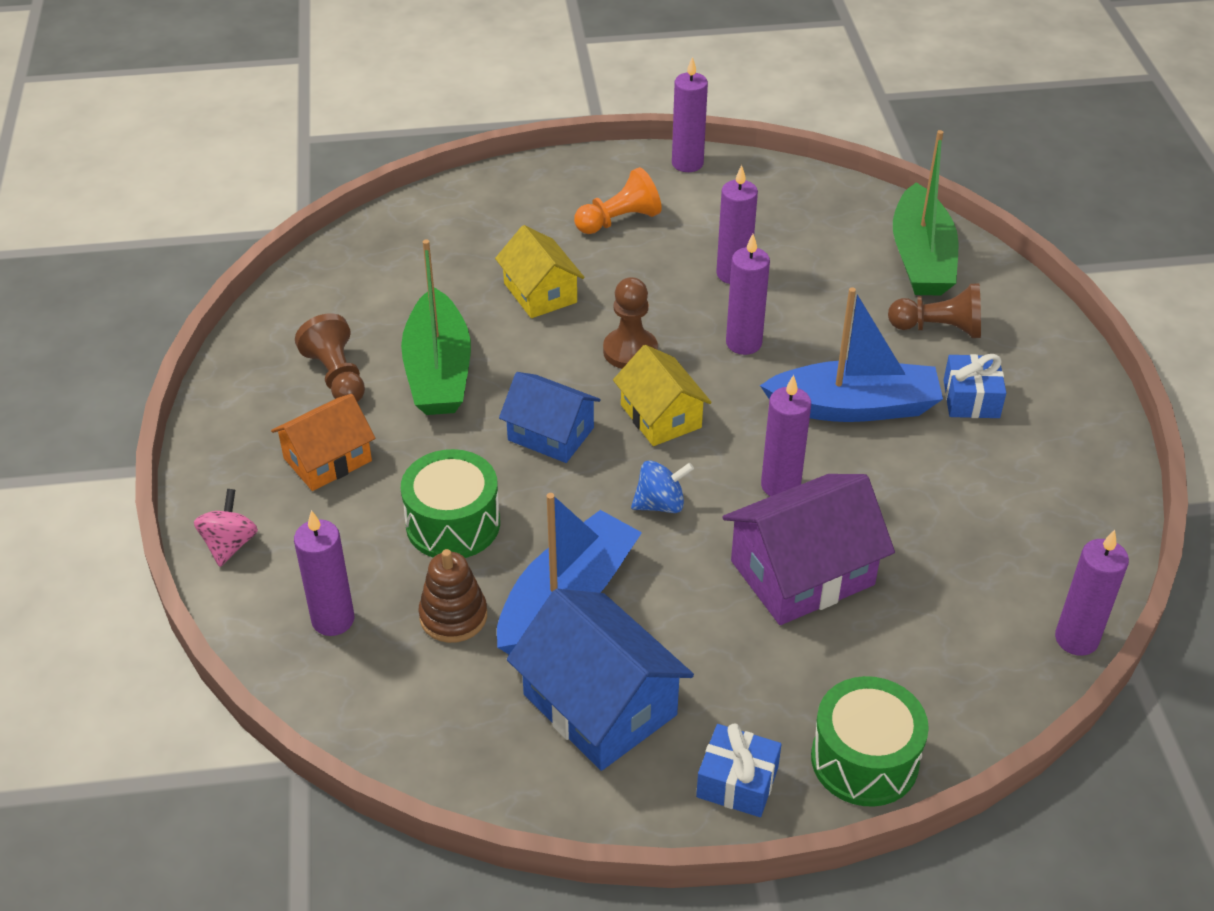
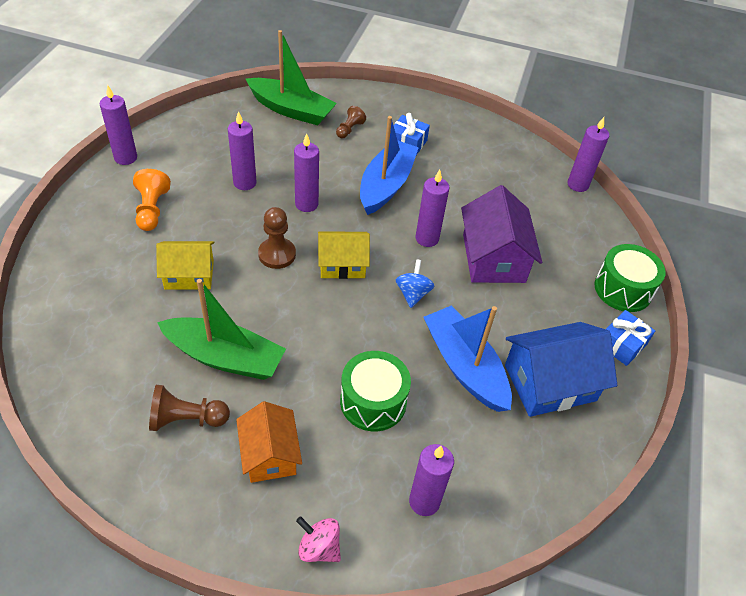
camera: 70 degrees left, 5 degrees up
(453, 616) = (452, 430): brown stacking toy -> none
(550, 434) = (324, 321): blue house -> none
(938, 328) = (349, 129): brown pawn -> brown pawn, size x0.66

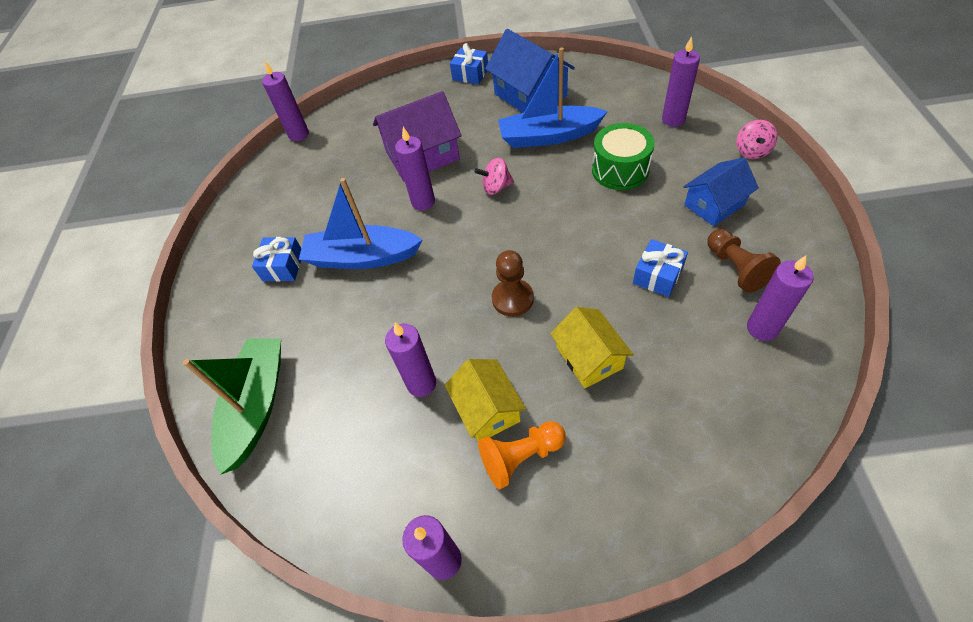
camera: 100 degrees left, 5 degrees up
(225, 357) = (657, 275): green boat -> blue gift
(270, 454) = (714, 204): orange house -> blue house
(306, 204) = (426, 309): purple candle -> purple candle (762, 328)
(342, 264) = (492, 245): yellow house -> yellow house (487, 409)
(349, 129) = (277, 327): brown pawn -> none
(413, 294) = (496, 187): blue spinning top -> pink spinning top
(464, 366) = (548, 136): blue boat -> blue boat turned 45 degrees clockwise
(623, 289) = (414, 85): green drum -> none

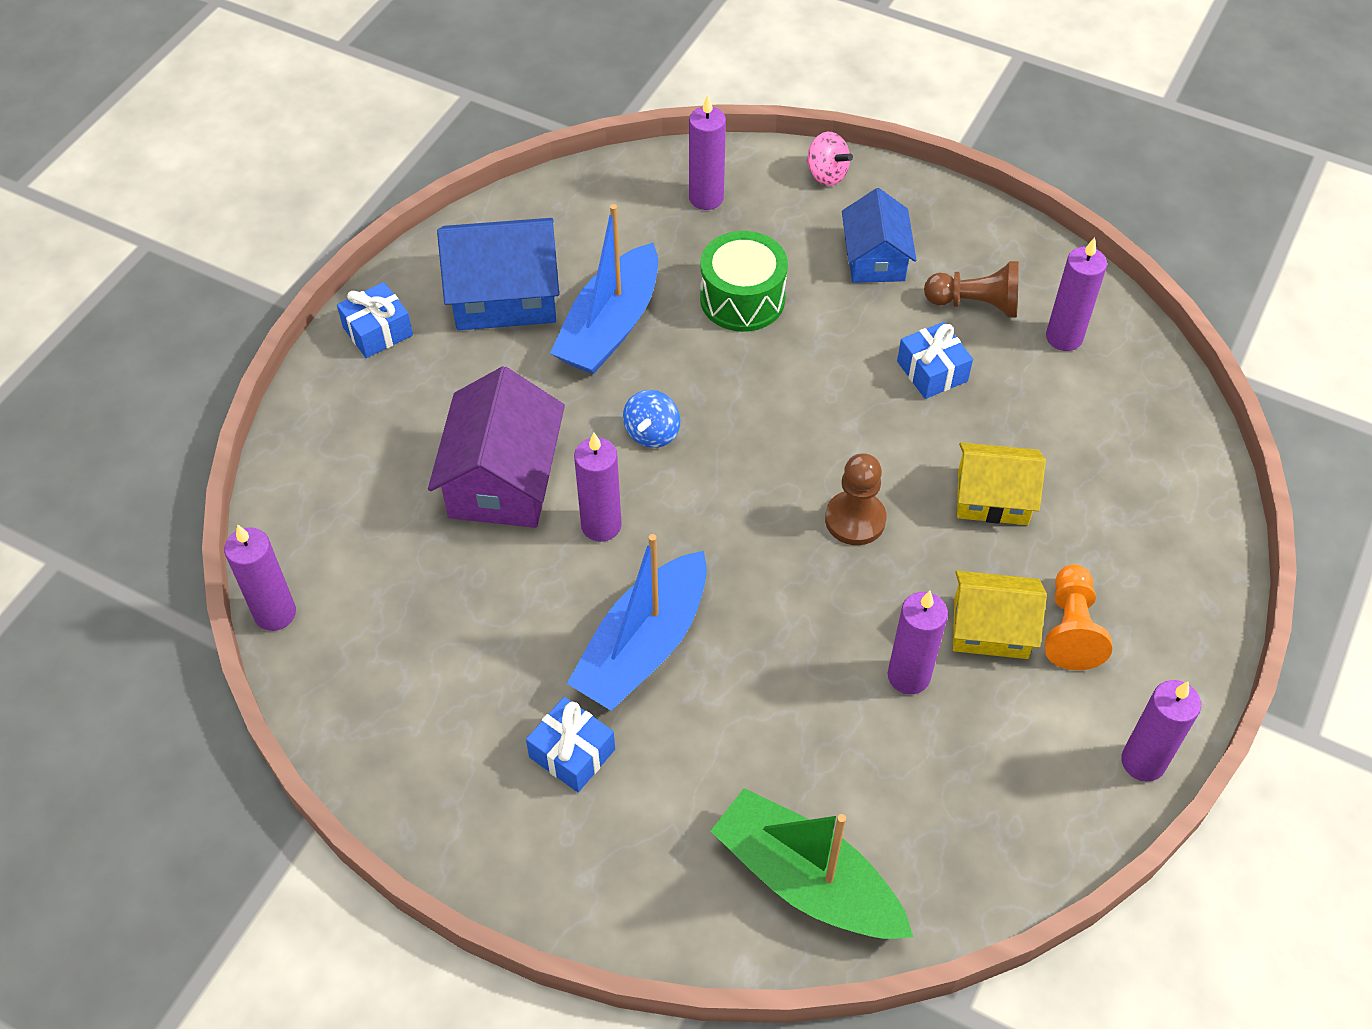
camera: 65 degrees left, 0 degrees up
(496, 187) = (652, 433): pink spinning top -> blue spinning top

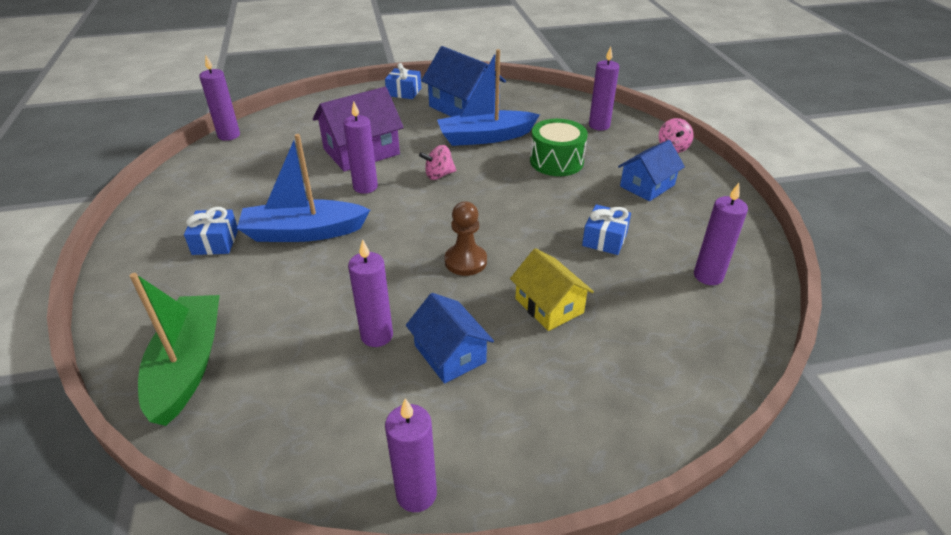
camera: 50 degrees right, 15 degrees down
(652, 433) = (439, 175): blue spinning top -> pink spinning top
(975, 304) = (675, 232): brown pawn -> none
(990, 628) = (450, 354): yellow house -> blue house
(1071, 629) = (490, 393): orange pawn -> none

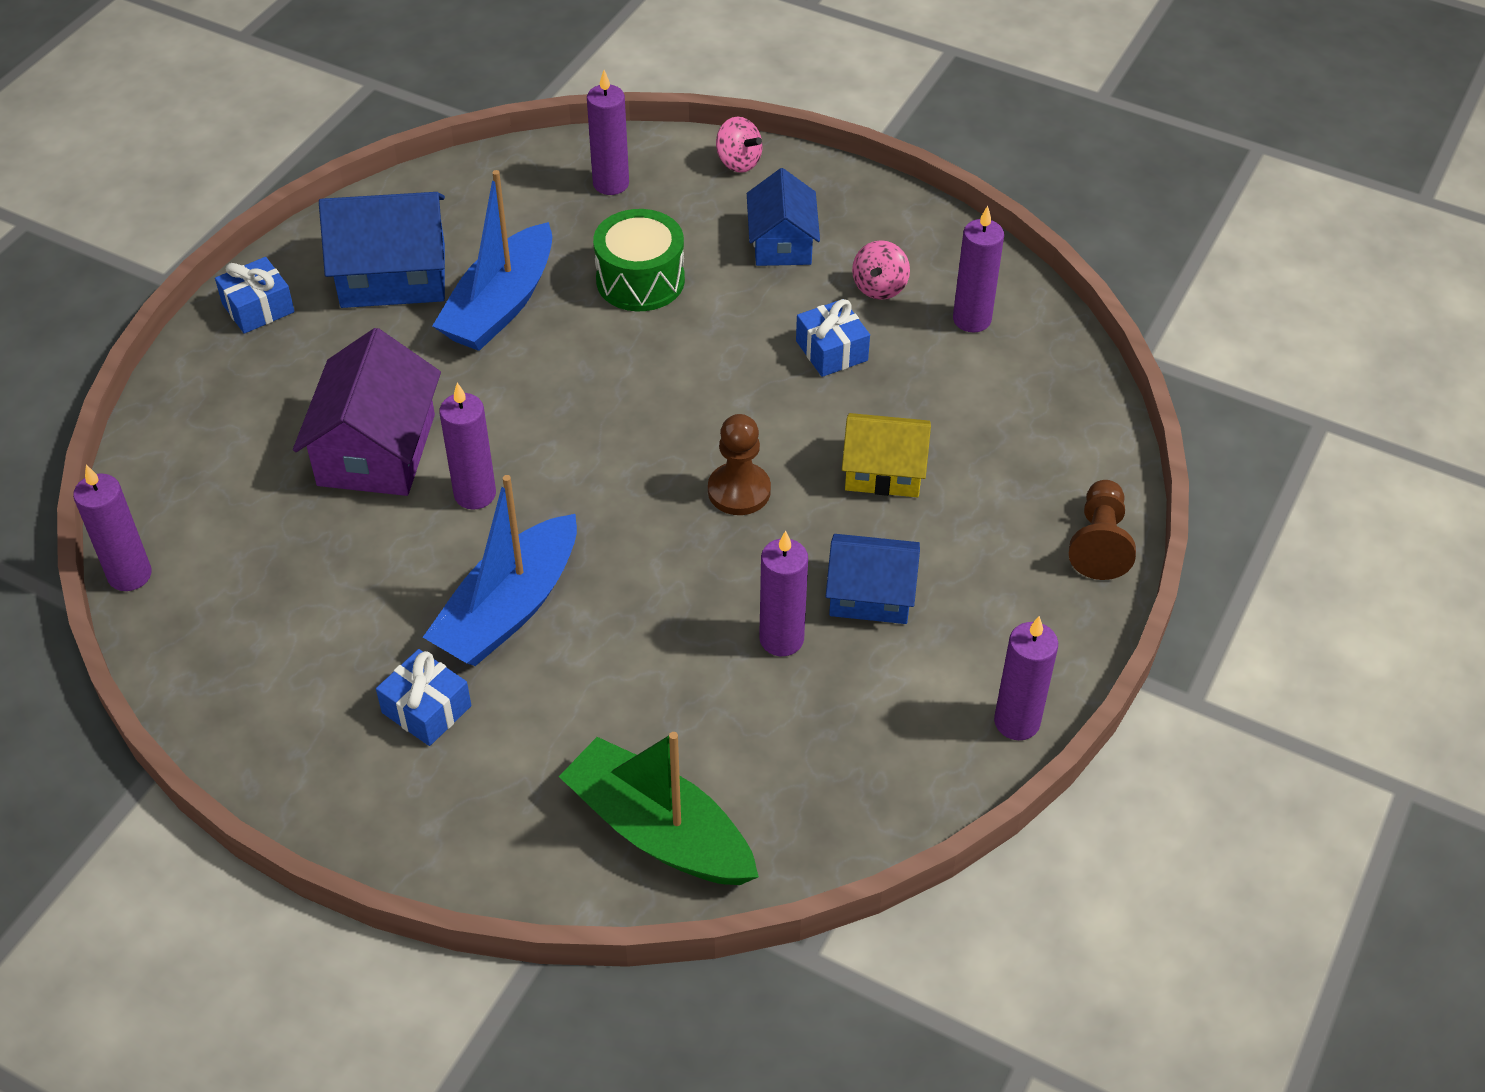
camera: 50 degrees left, 10 degrees up
(439, 175) = (535, 407): pink spinning top -> pink spinning top (879, 287)
(623, 444) = (1099, 543): none -> brown pawn

